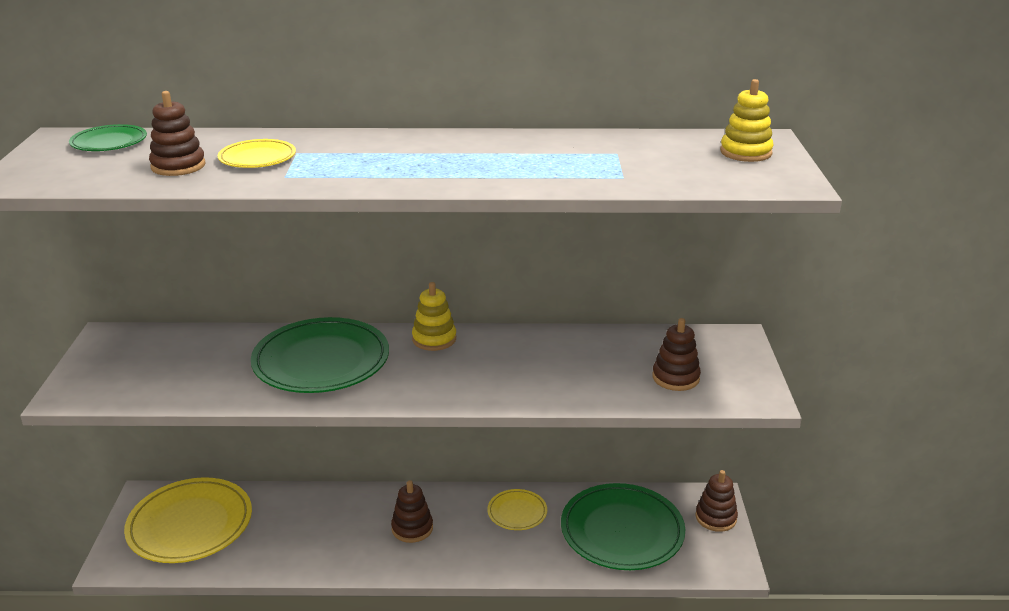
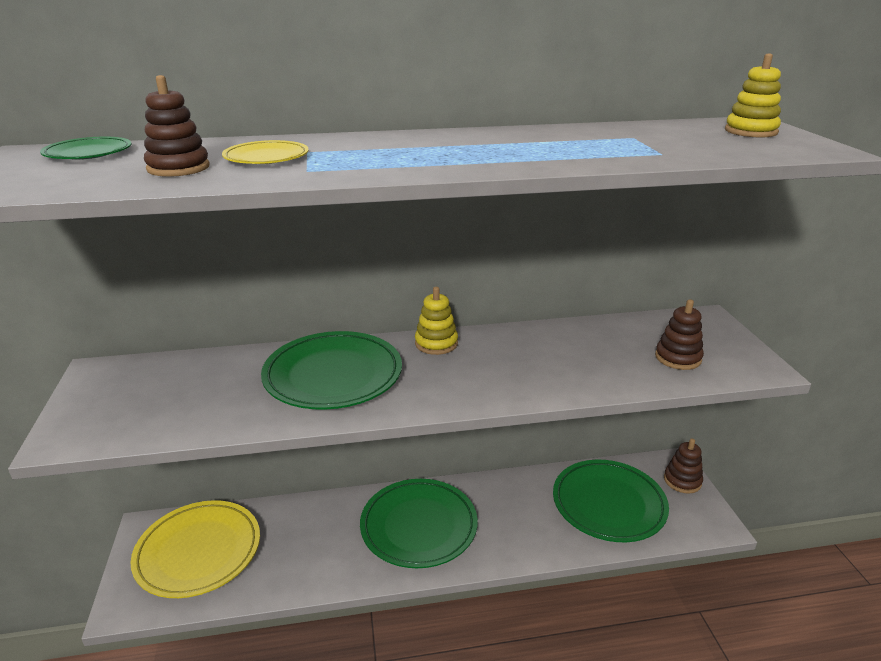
camera: 10 degrees left, 0 degrees up
(412, 528) = (419, 526): brown stacking toy -> green plate
(517, 512) = (510, 498): yellow plate -> none

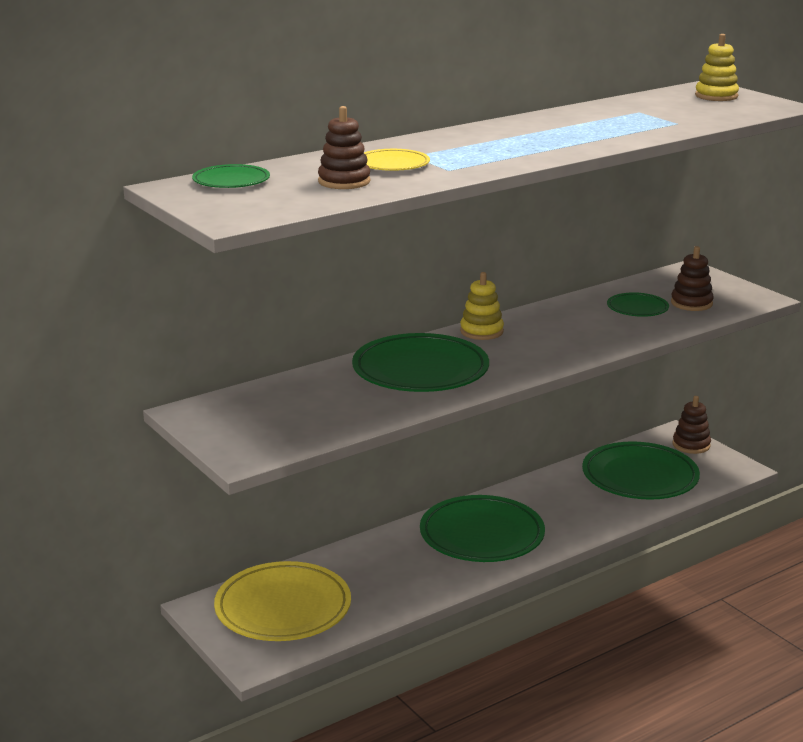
camera: 25 degrees left, 5 degrees down
(614, 351) = (637, 308): none -> green plate

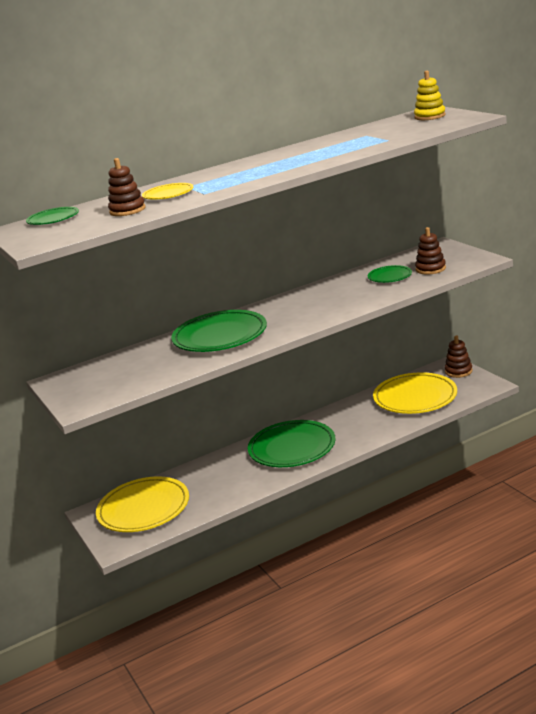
camera: 10 degrees right, 0 degrees up
(481, 331) = (273, 304): yellow stacking toy -> none
(640, 477) = (415, 397): green plate -> yellow plate

